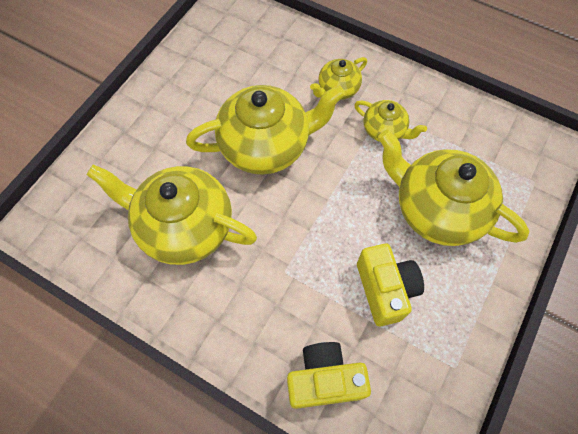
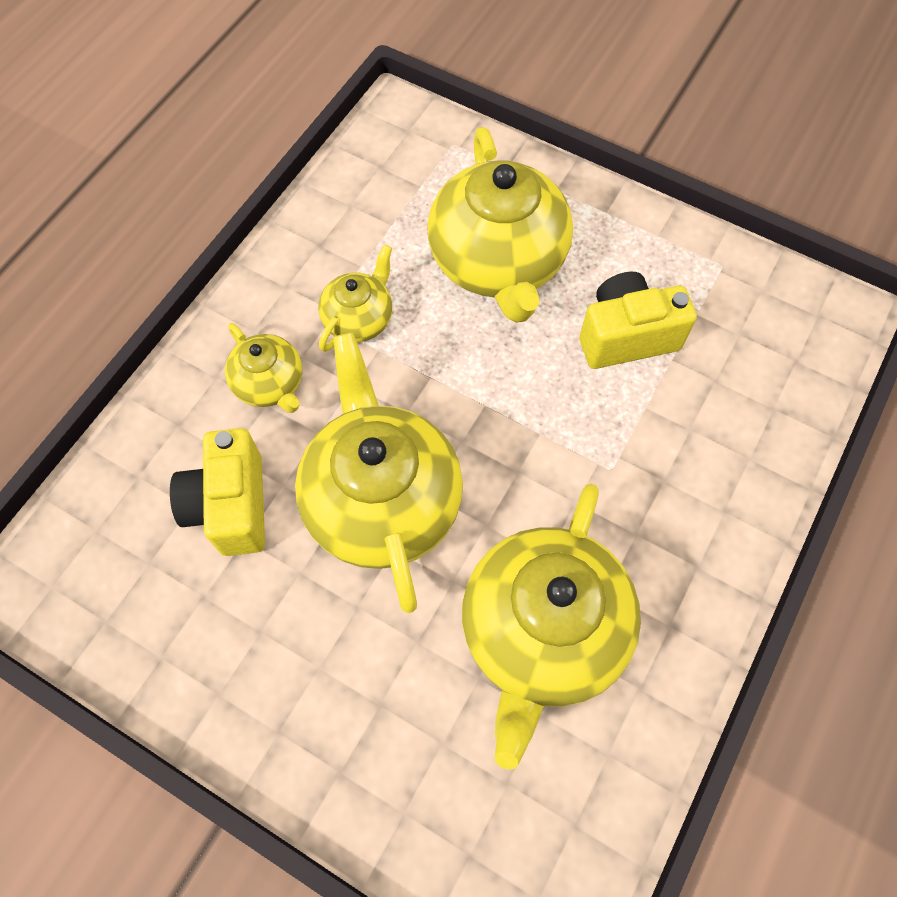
camera: 90 degrees left, 0 degrees up
(324, 379) = (762, 418): yellow camera -> yellow camera (231, 506)
(436, 209) = (498, 262): yellow teapot -> yellow teapot turned 45 degrees counterclockwise

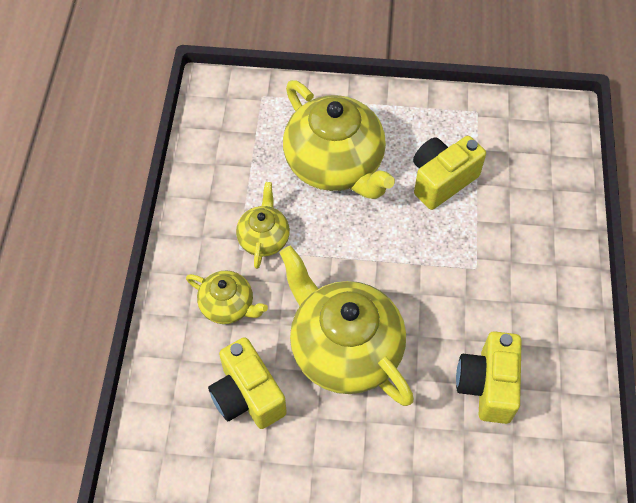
camera: 25 degrees left, 5 degrees down
(542, 632) = (487, 385): yellow teapot -> yellow camera

